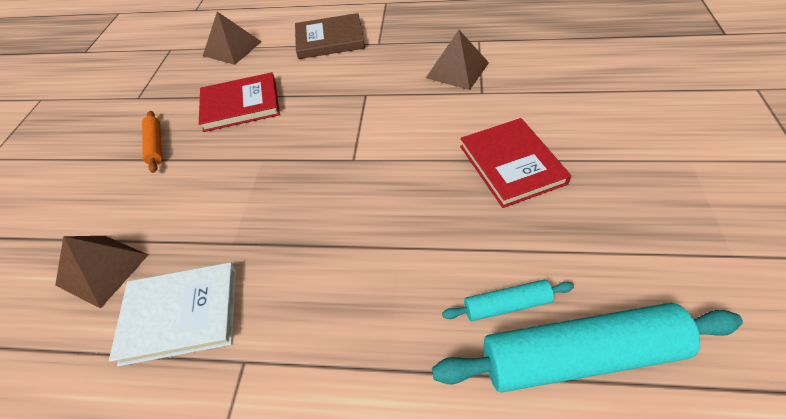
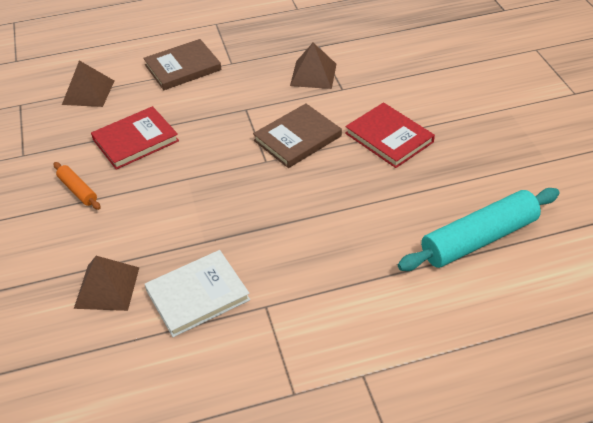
camera: 25 degrees left, 5 degrees down
(402, 140) = (297, 138): none -> brown book
(506, 305) = (424, 225): turquoise rolling pin -> none

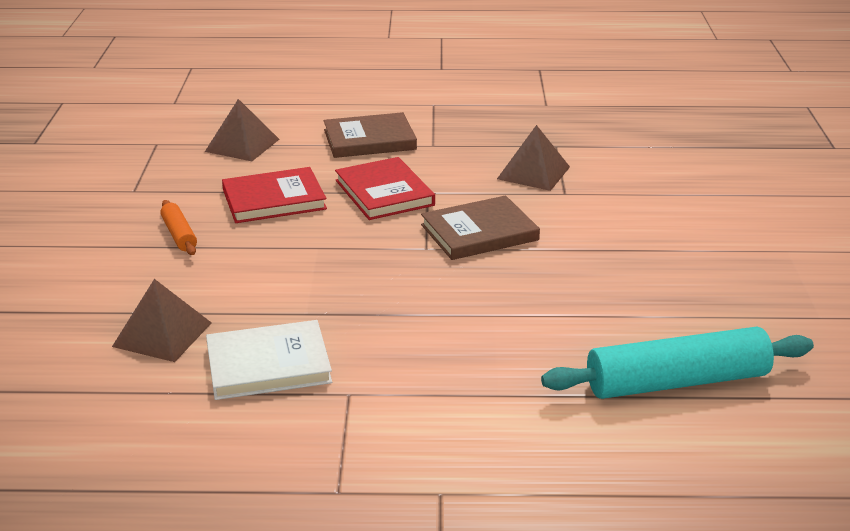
camera: 15 degrees right, 15 degrees down
(389, 137) = (603, 253): red book -> red book (384, 193)

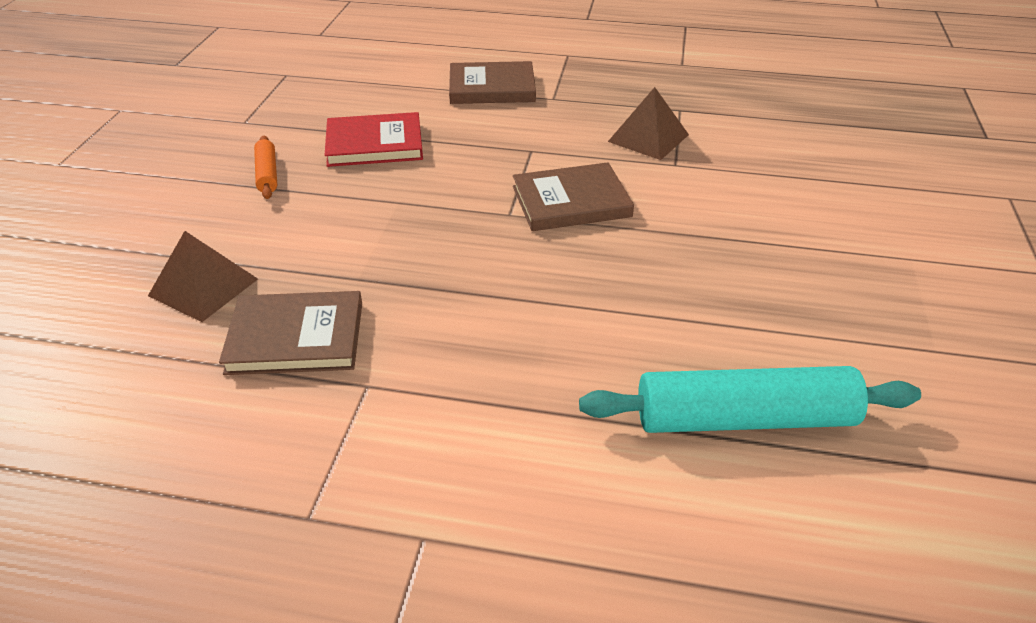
camera: 10 degrees right, 10 degrees up
(242, 145) = (366, 83): brown pyramid -> none
(268, 364) = (296, 337): white book -> brown book
(384, 193) = (487, 146): red book -> none

